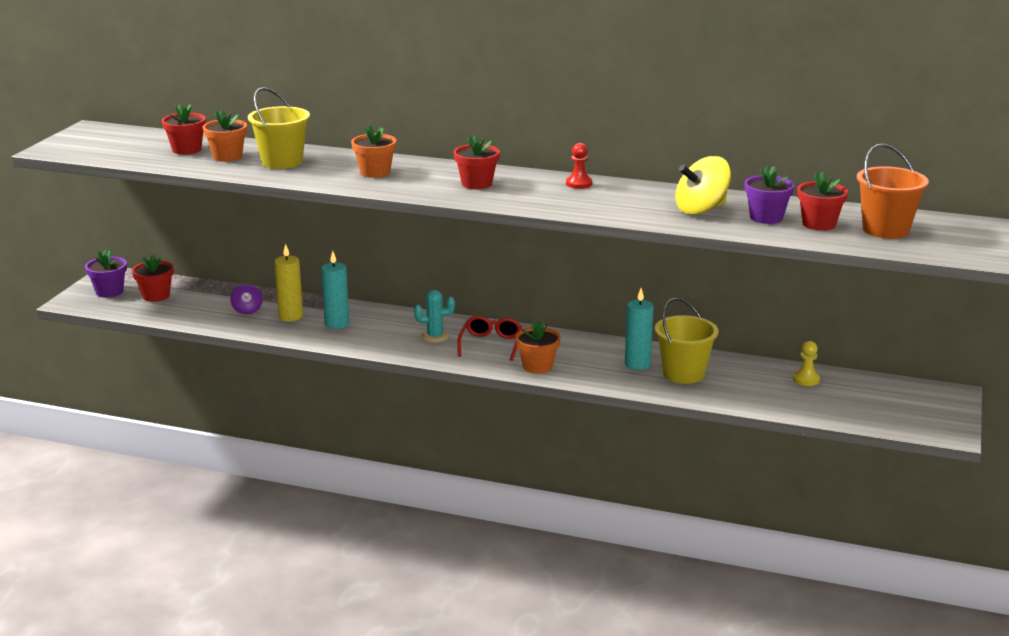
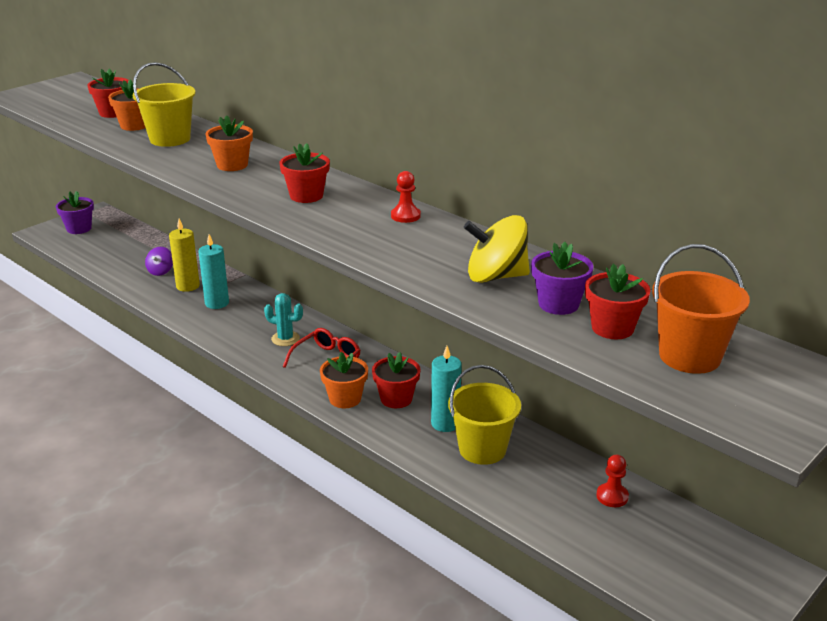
camera: 25 degrees right, 5 degrees up
(156, 296) = (107, 240): red flower pot -> red flower pot (396, 399)
(806, 379) = (612, 496): yellow pawn -> red pawn

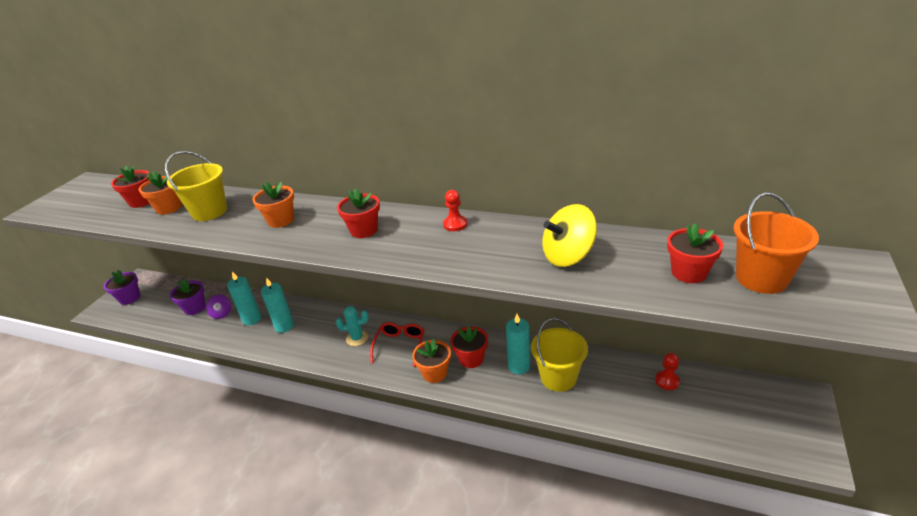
camera: 20 degrees left, 5 degrees up
(188, 286) = (252, 319): yellow candle -> turquoise candle
(558, 304) = (633, 265): purple flower pot -> purple flower pot (195, 308)

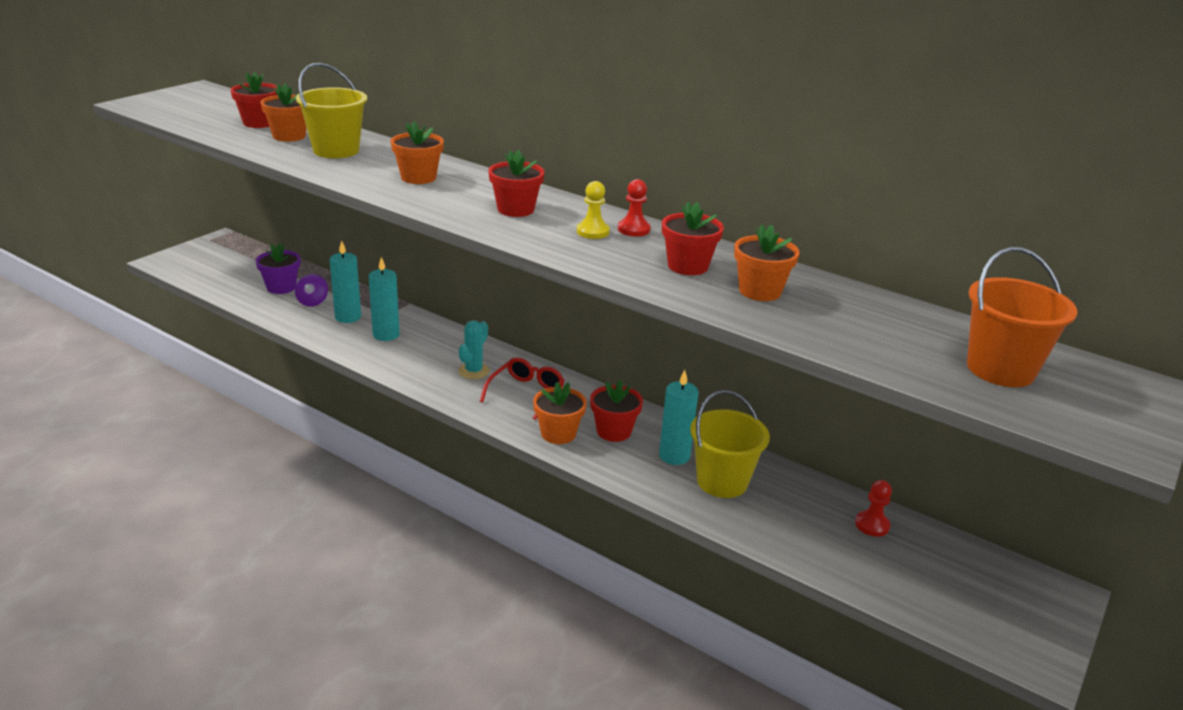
camera: 10 degrees right, 5 degrees down
(130, 298) = (205, 257): purple flower pot -> none
(357, 338) = (473, 371): turquoise cactus -> turquoise cactus turned 75 degrees counterclockwise
(427, 235) = (592, 232): none -> yellow pawn
(568, 256) = (760, 291): yellow spinning top -> orange flower pot
(689, 273) = (907, 342): red flower pot -> red flower pot (687, 266)

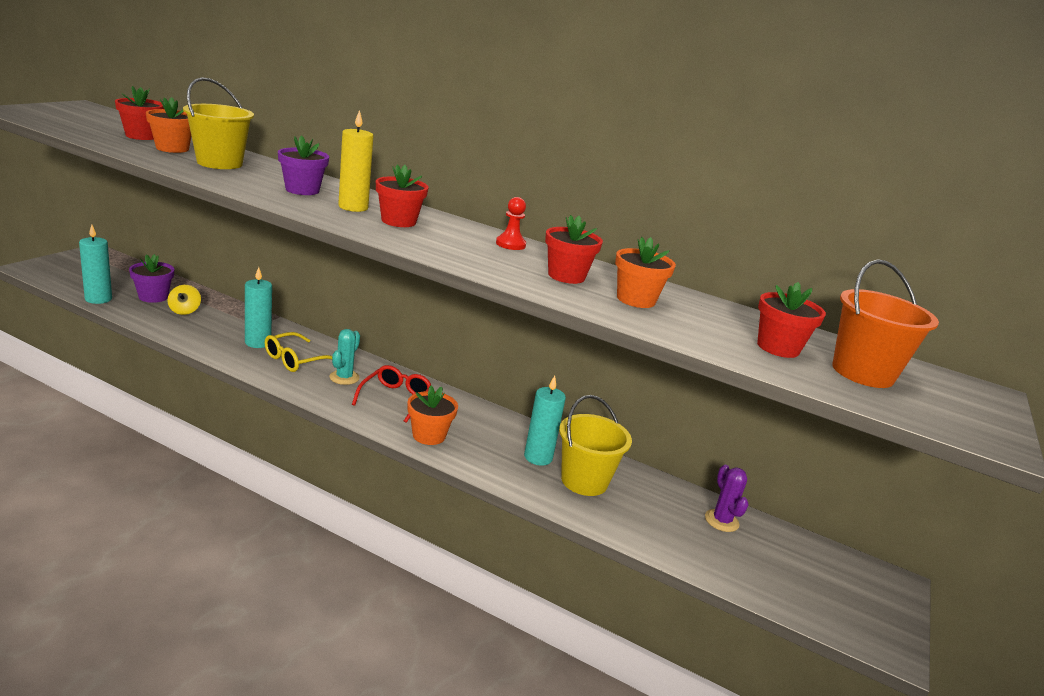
camera: 10 degrees left, 5 degrees down
(312, 301) = (184, 310): purple spinning top -> yellow spinning top
(348, 317) = (220, 325): turquoise candle -> turquoise candle (98, 299)
(418, 177) = (302, 190): orange flower pot -> purple flower pot
(423, 353) = (295, 360): none -> yellow glasses
(469, 195) = (353, 207): none -> yellow candle
(592, 232) = (473, 243): yellow pawn -> none
(614, 431) = (480, 434): red flower pot -> red flower pot (778, 348)
(872, 525) = (721, 521): red pawn -> purple cactus

